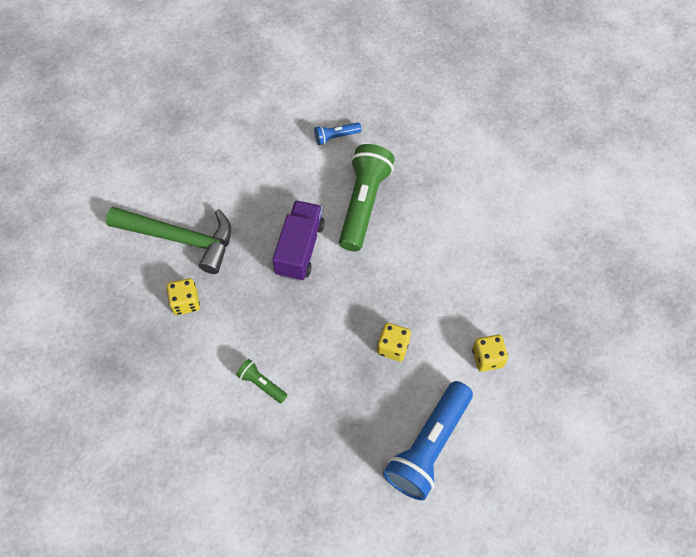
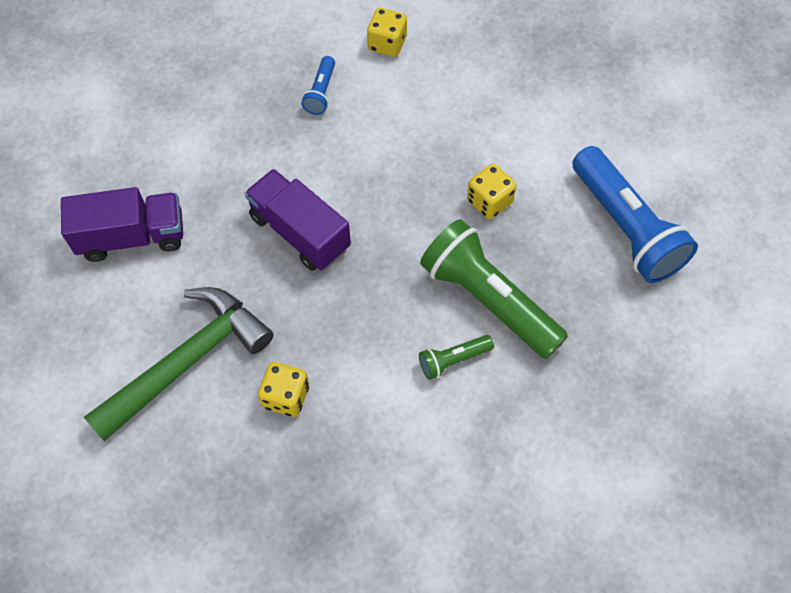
camera: 60 degrees left, 0 degrees up
(243, 164) = (132, 237): none -> purple truck
(336, 137) = (173, 120): blue flashlight -> blue flashlight (321, 92)
(364, 204) = (287, 138): green flashlight -> green flashlight (488, 299)
(487, 358) = (555, 122): yellow dice -> yellow dice (387, 44)

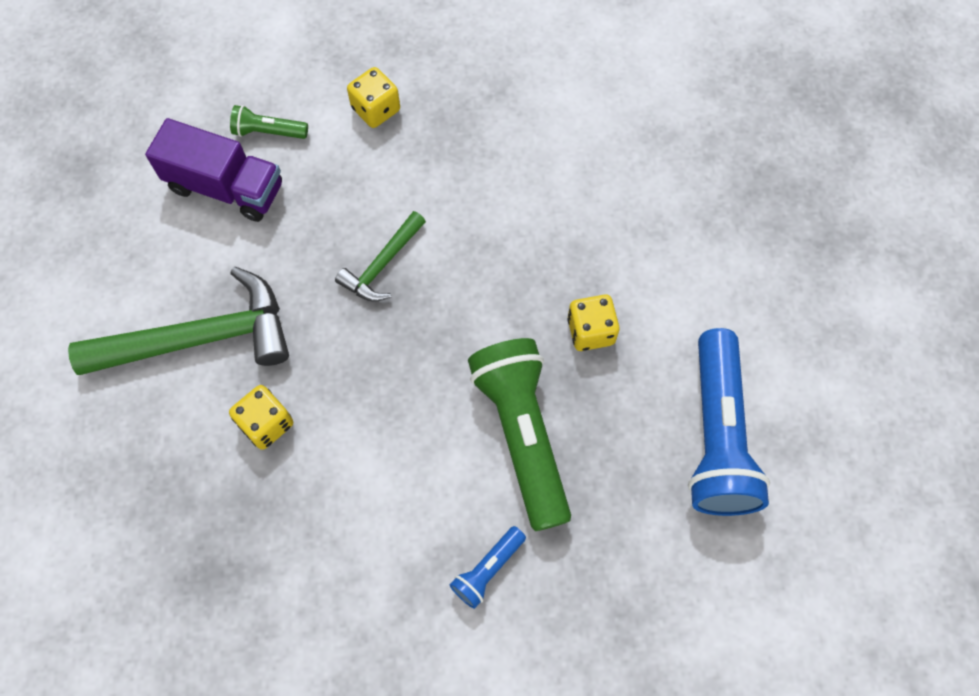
camera: 30 degrees right, 5 degrees up
(300, 232) = (382, 264): purple truck -> green hammer
(321, 92) = (494, 127): blue flashlight -> blue flashlight (487, 569)
(387, 44) = (594, 107): yellow dice -> yellow dice (376, 109)
(453, 360) = (447, 477): green flashlight -> green flashlight (268, 132)

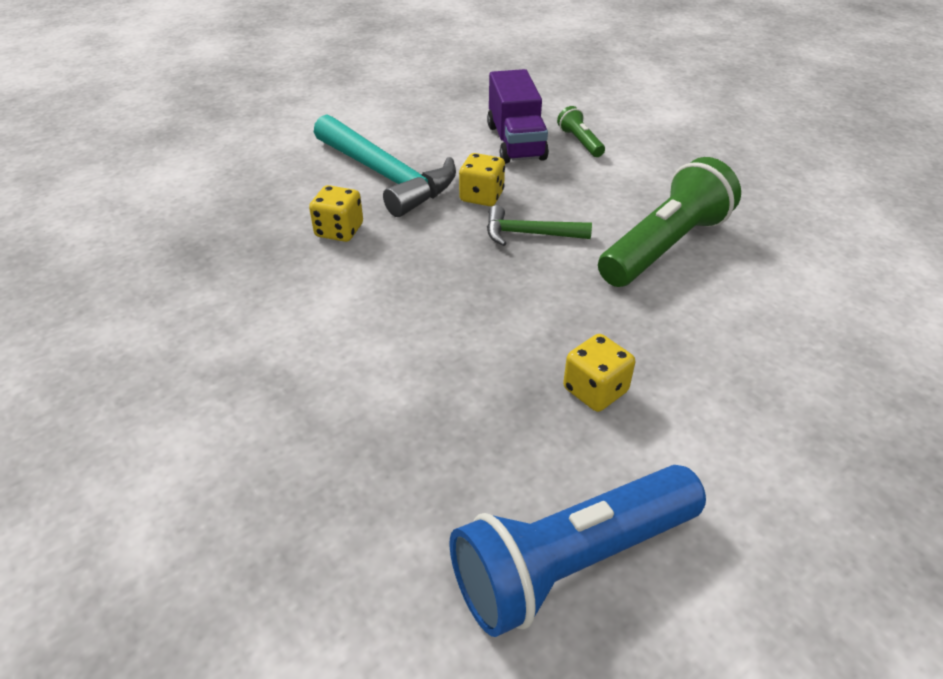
camera: 60 degrees right, 25 degrees down
(200, 338) = (386, 176): green hammer -> turquoise hammer
(376, 109) = (660, 179): yellow dice -> yellow dice (482, 196)
(487, 569) = (281, 416): blue flashlight -> none
(522, 435) = (441, 384): green flashlight -> green flashlight (665, 246)

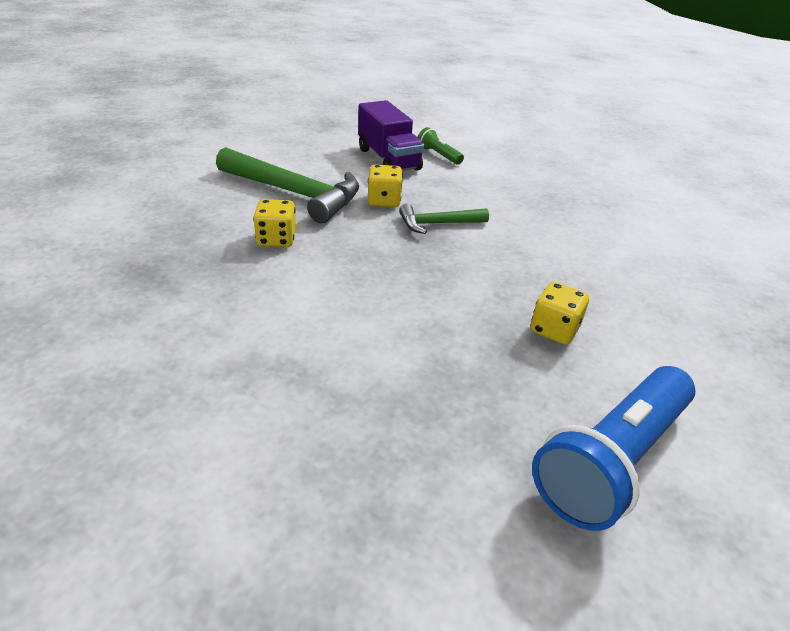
camera: 20 degrees left, 5 degrees down
(386, 176) = (294, 193): turquoise hammer -> green hammer
(665, 246) = (543, 221): green flashlight -> none

